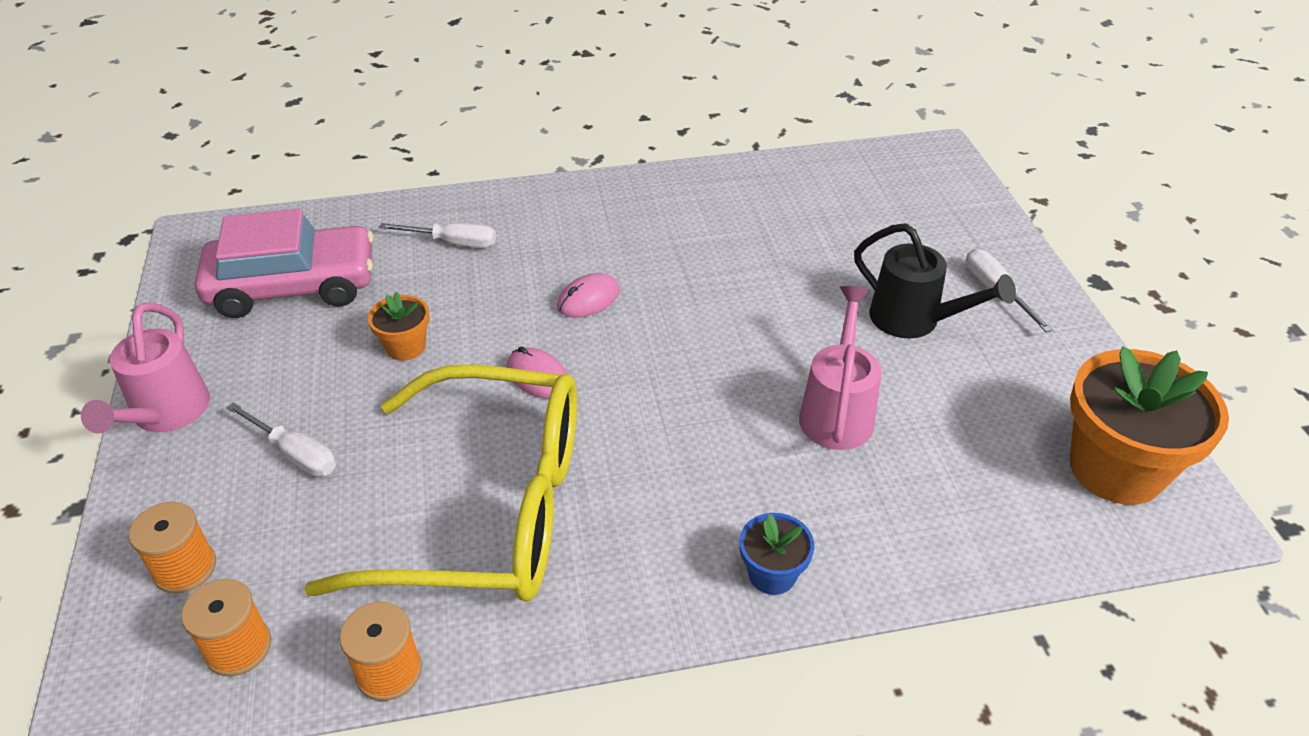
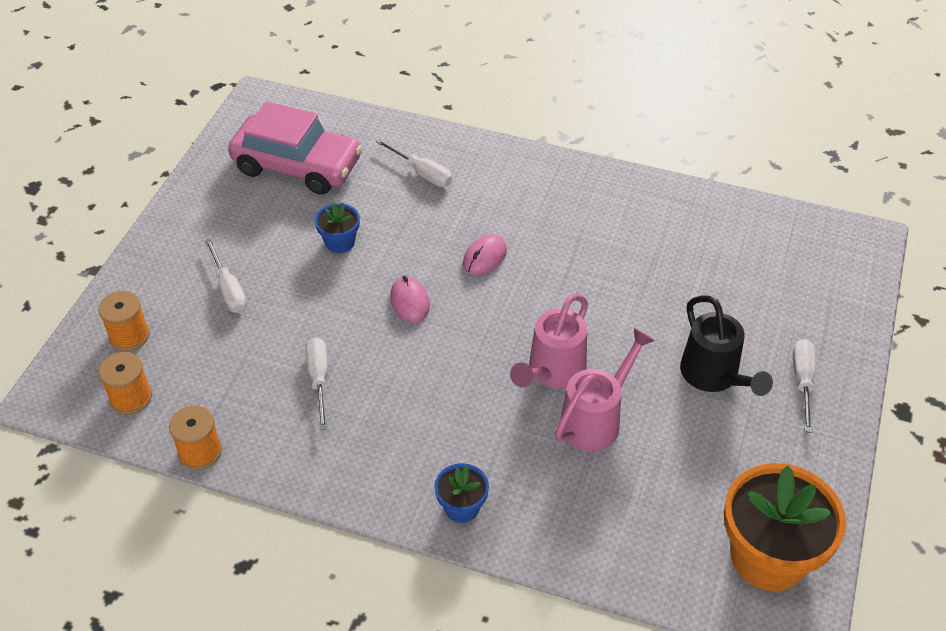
camera: 30 degrees right, 5 degrees up
(166, 415) = (171, 229): pink watering can -> pink watering can (552, 372)
(405, 347) = (340, 242): orange flower pot -> blue flower pot
(490, 508) = (319, 379): yellow glasses -> white screwdriver
(588, 299) = (484, 257): pink mouse -> pink mouse turned 45 degrees counterclockwise

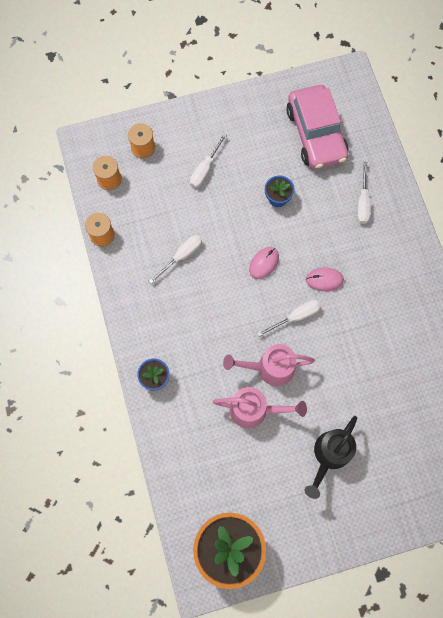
camera: 55 degrees right, 25 degrees up
(802, 381) = (361, 507): white screwdriver -> white screwdriver (295, 317)

